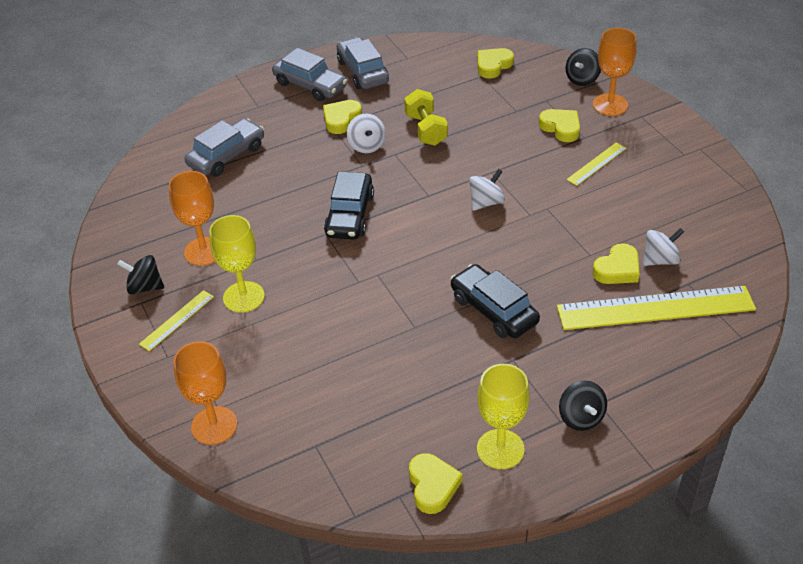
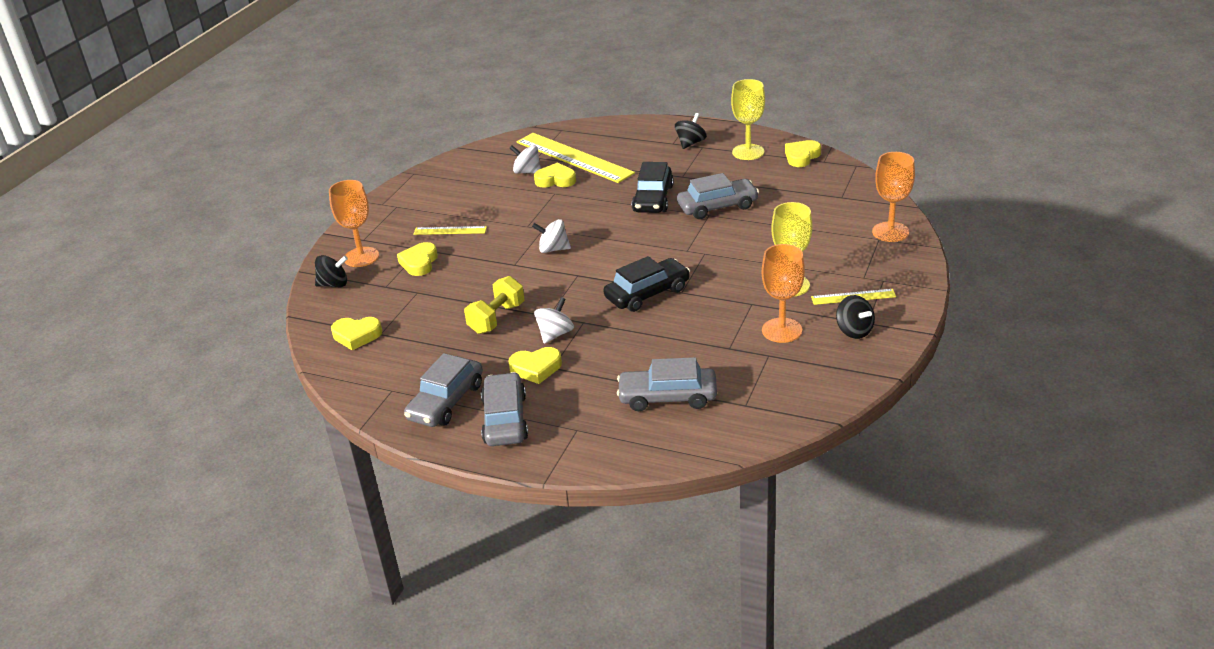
camera: 130 degrees left, 10 degrees down
(420, 342) = (717, 206): none -> grey car

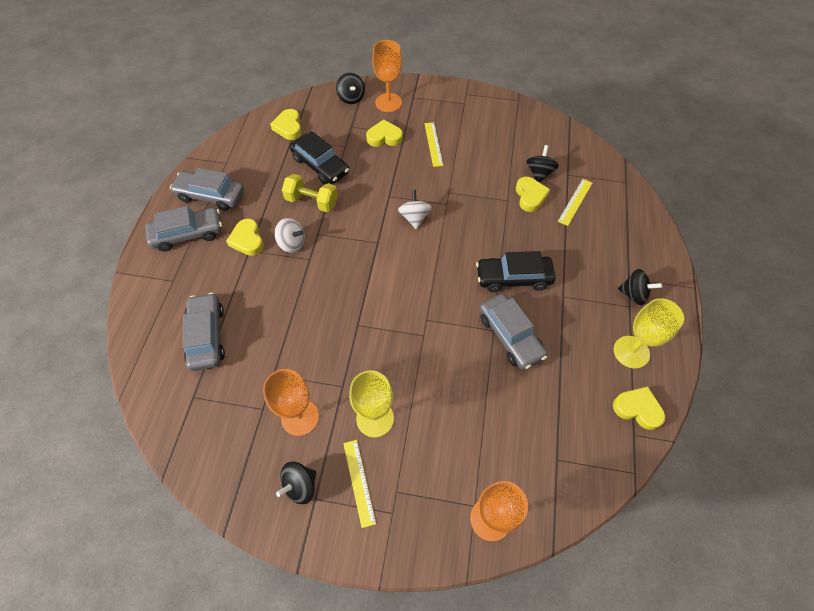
camera: 75 degrees right, 25 degrees up
(527, 172) = (539, 173): white spinning top -> black spinning top
(574, 157) = (575, 202): yellow ruler -> yellow ruler, size x0.47
(647, 293) = (353, 298): black car -> black car (320, 165)

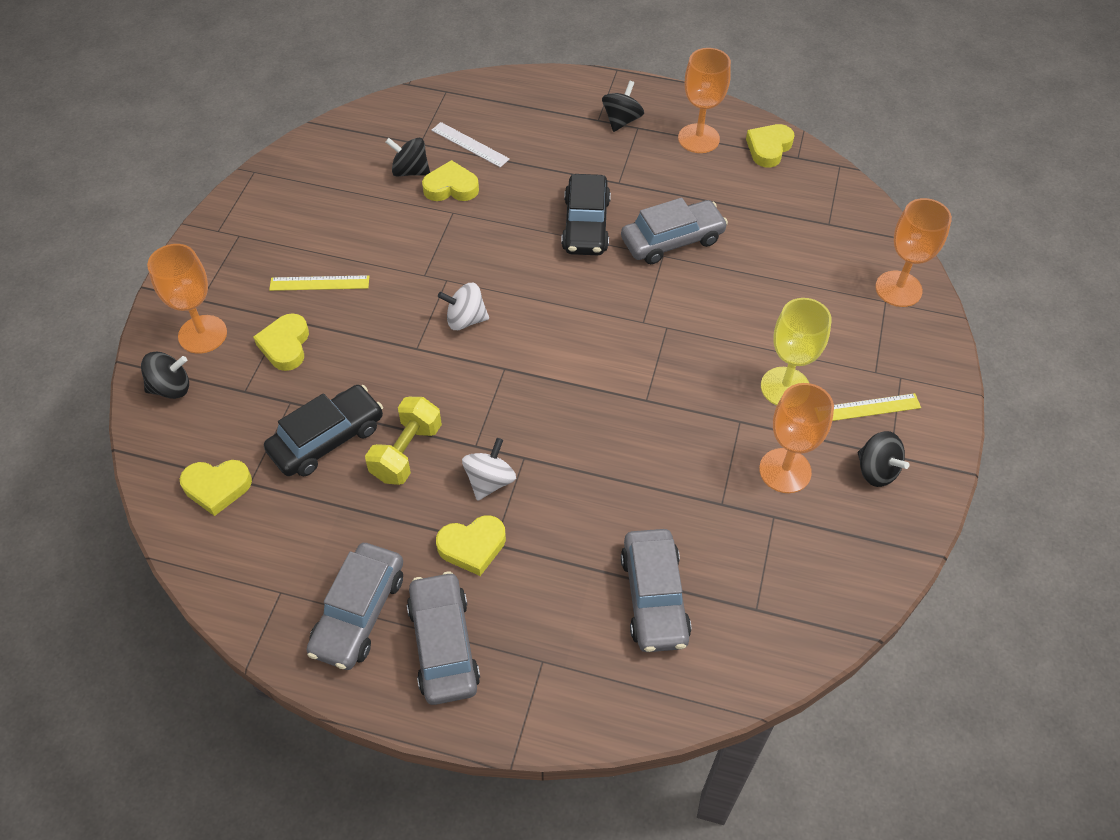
camera: 85 degrees left, 5 degrees down
(207, 336) = (654, 597): grey car -> grey car turned 90 degrees counterclockwise
(575, 202) = (470, 144): yellow ruler -> white ruler
(631, 352) = (698, 138): yellow goblet -> orange goblet

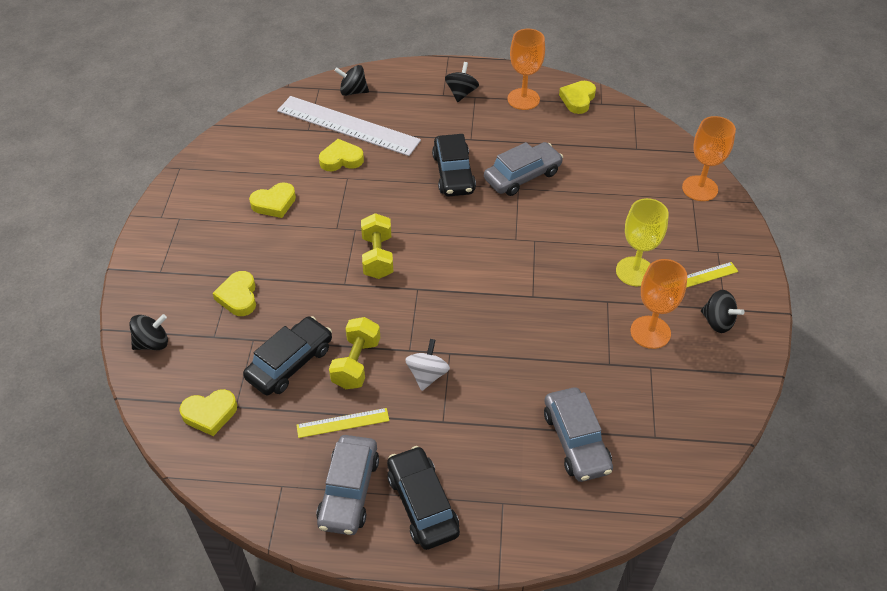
camera: 10 degrees left, 5 degrees down
(202, 334) = (168, 298): orange goblet -> none
(319, 283) = (254, 245): yellow ruler -> yellow ruler (343, 423)
(410, 171) = (306, 151): black spinning top -> black spinning top (353, 91)
(443, 644) = (422, 504): grey car -> black car
(465, 319) = (377, 257): white spinning top -> yellow dumbbell
(470, 144) = (348, 125): white ruler -> white ruler, size x2.14
(472, 546) = (426, 426): yellow heart -> yellow heart (274, 203)

